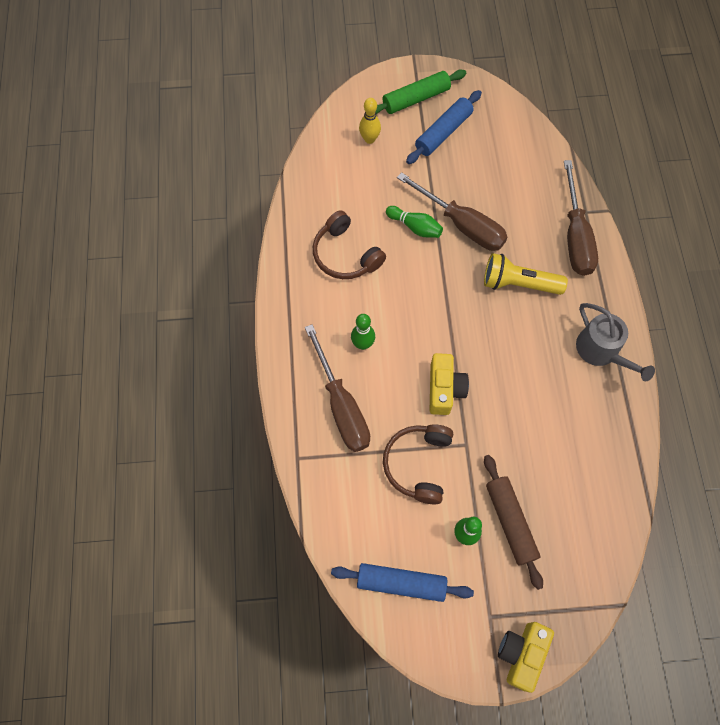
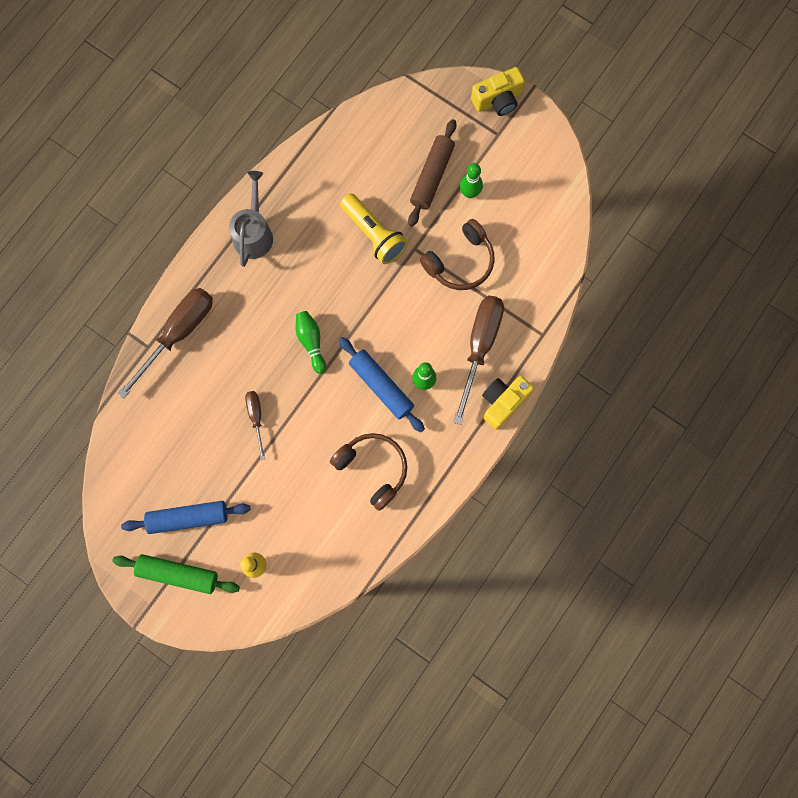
camera: 140 degrees left, 10 degrees up
(345, 255) = (373, 469): brown headphones -> brown headphones turned 45 degrees counterclockwise
(401, 583) = (538, 197): blue rolling pin -> blue rolling pin (381, 386)
(415, 227) = (295, 447): green bowling pin -> green bowling pin (311, 342)
(444, 389) = (394, 298): yellow camera -> yellow camera (503, 402)
(462, 224) = (256, 418): brown screwdriver -> brown screwdriver, size x0.52
(518, 283) = (261, 332): yellow flashlight -> yellow flashlight (373, 234)

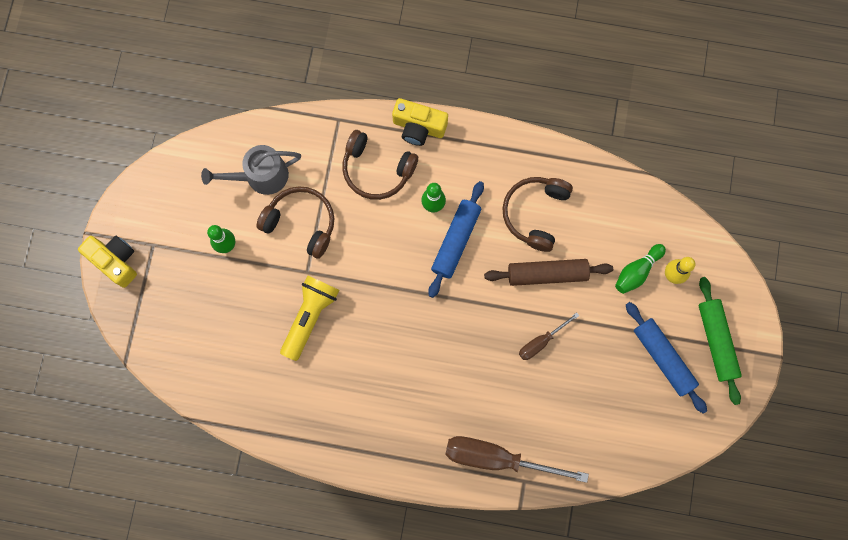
camera: 115 degrees left, 0 degrees up
(254, 233) = (361, 435): grey watering can -> grey watering can (261, 176)
(311, 342) = (444, 325): green bowling pin -> green bowling pin (637, 271)
(432, 176) = (225, 288): brown rolling pin -> brown rolling pin (547, 274)
(479, 347) = (377, 170): brown screwdriver -> brown headphones

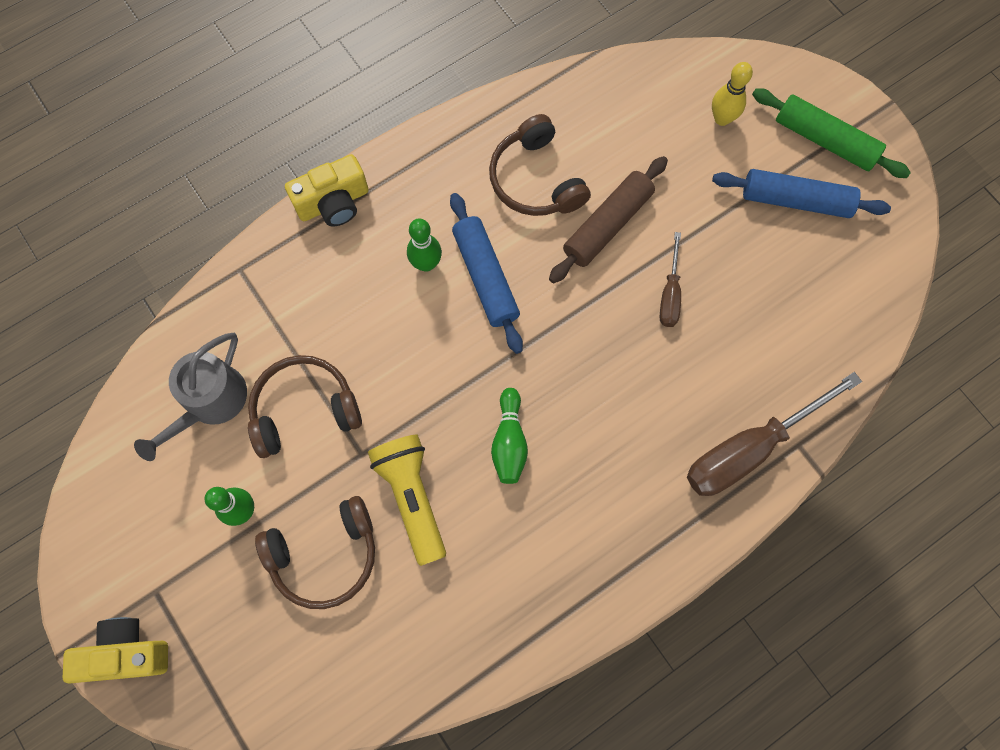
camera: 45 degrees left, 5 degrees down
(377, 170) = (332, 282): brown headphones -> brown headphones (325, 555)
(637, 271) = (687, 145): green bowling pin -> green bowling pin (509, 442)

